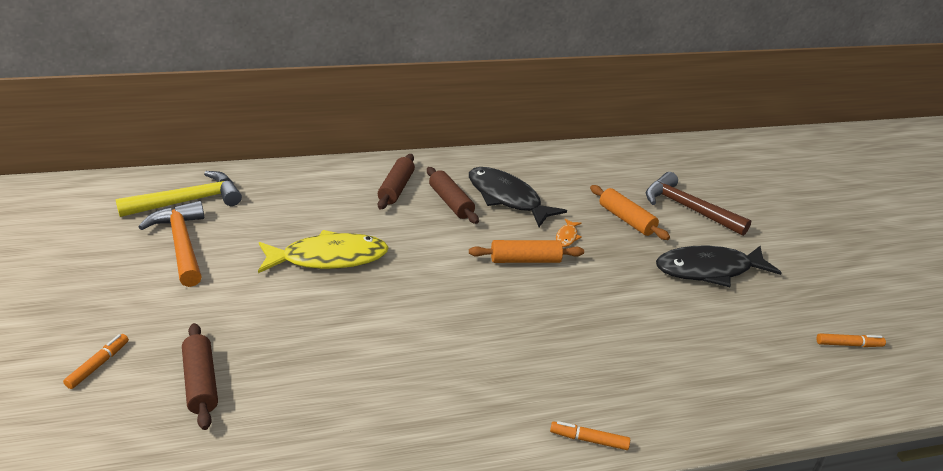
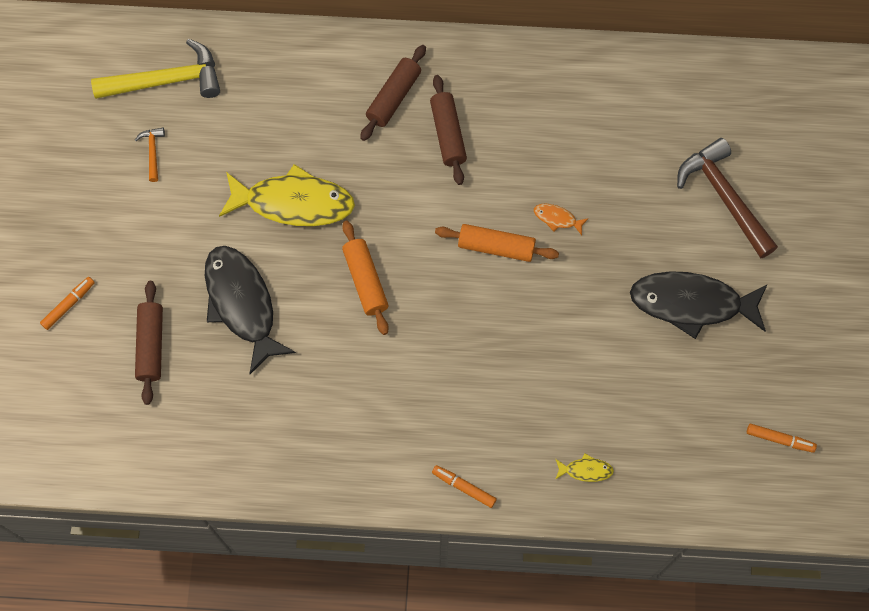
camera: 20 degrees right, 35 degrees up
(181, 244) = (153, 152): orange hammer -> orange hammer, size x0.45
(507, 198) = (515, 138): black fish -> black fish (242, 304)
(567, 237) = (557, 218): orange fish -> orange fish turned 75 degrees clockwise
(626, 220) = (639, 203): orange rolling pin -> orange rolling pin (365, 281)
(699, 400) = (585, 470): none -> yellow fish

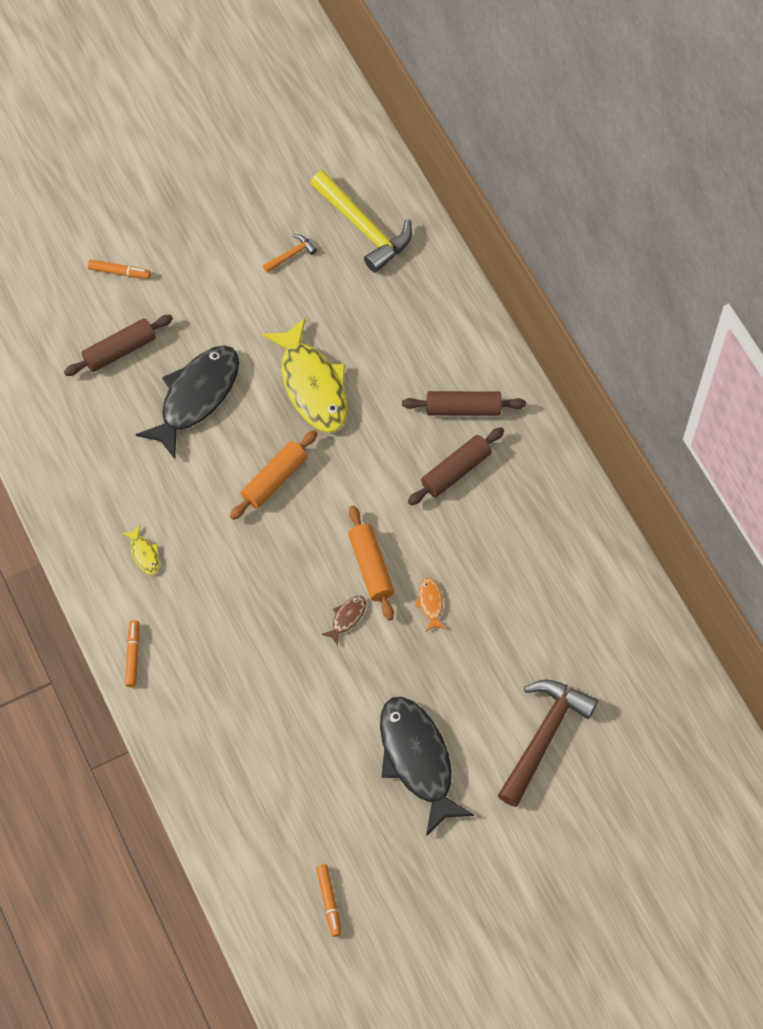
camera: 60 degrees right, 5 degrees down
(532, 291) = (347, 618): none -> brown fish
(585, 470) = (204, 747): yellow fish -> yellow fish (144, 554)

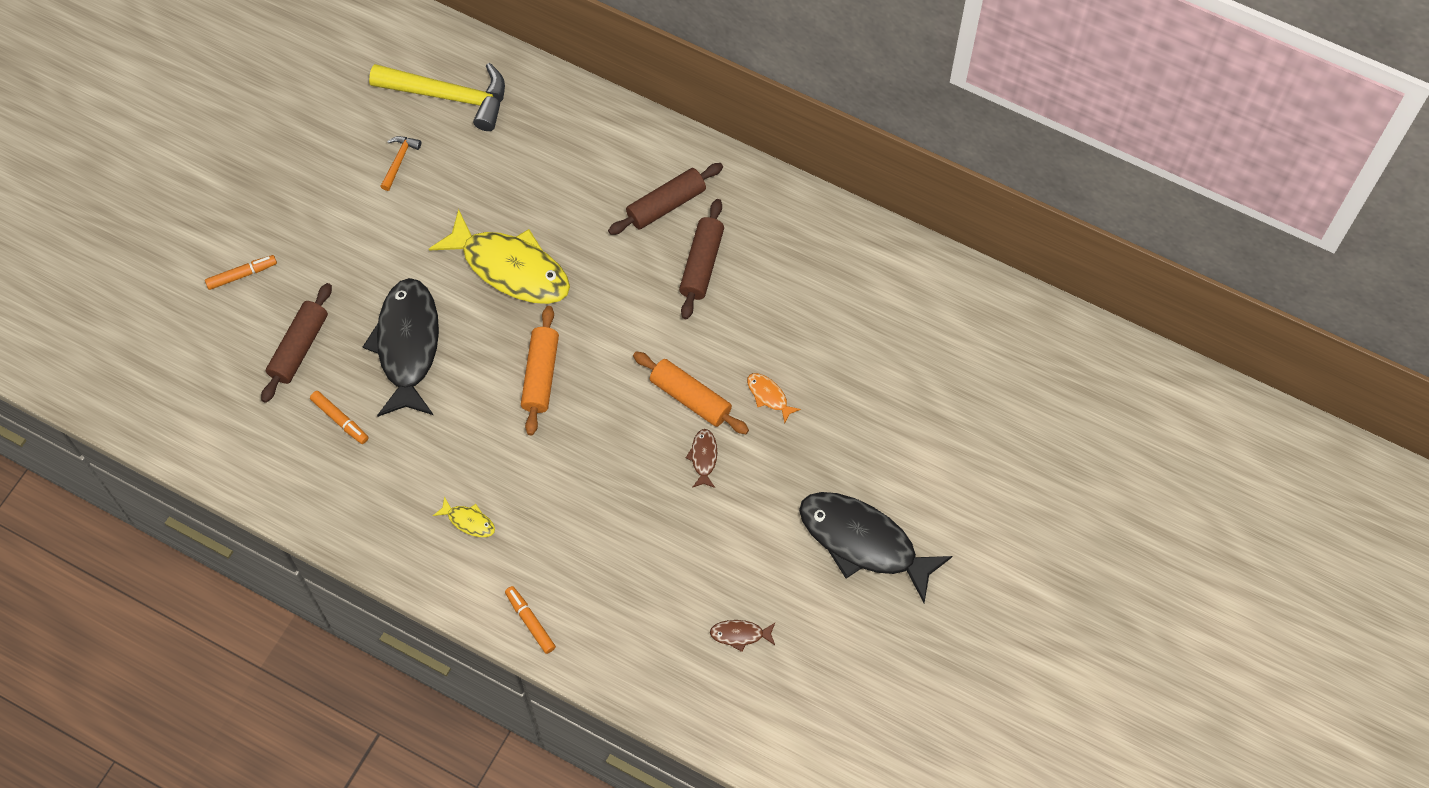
camera: 35 degrees left, 0 degrees up
(274, 766) = (740, 634): none -> brown fish
(329, 901) = (881, 721): orange marker -> orange marker (340, 420)
(543, 737) = (957, 449): brown hammer -> none

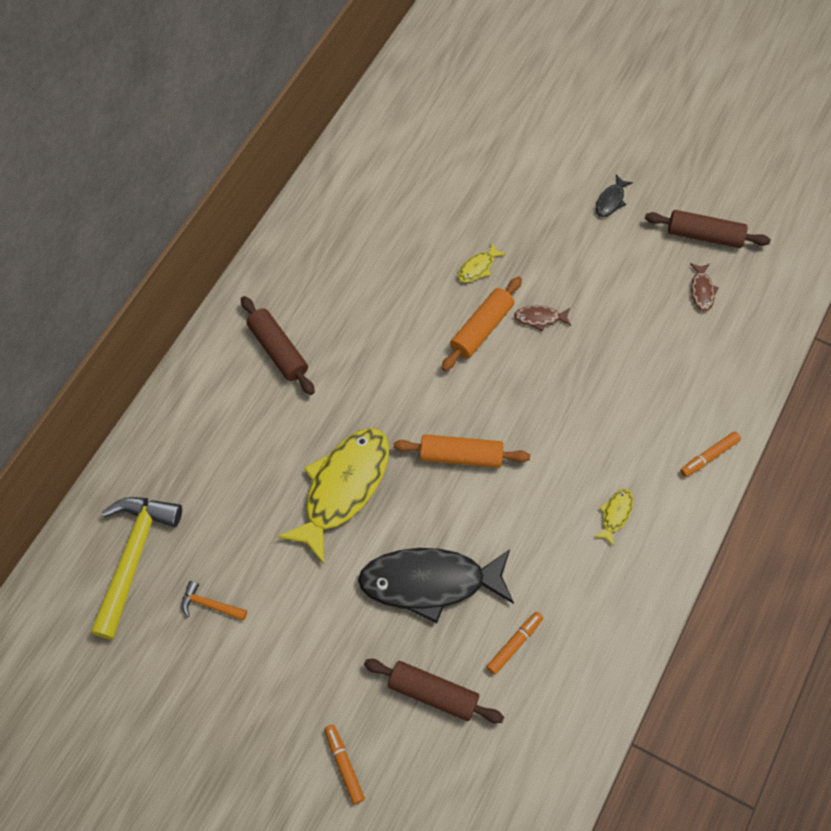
camera: 90 degrees left, 0 degrees up
(702, 264) = (344, 320): brown rolling pin -> brown rolling pin (704, 235)
(769, 396) = (478, 267): orange fish -> yellow fish
(863, 542) = (611, 200): black fish -> black fish, size x0.41

